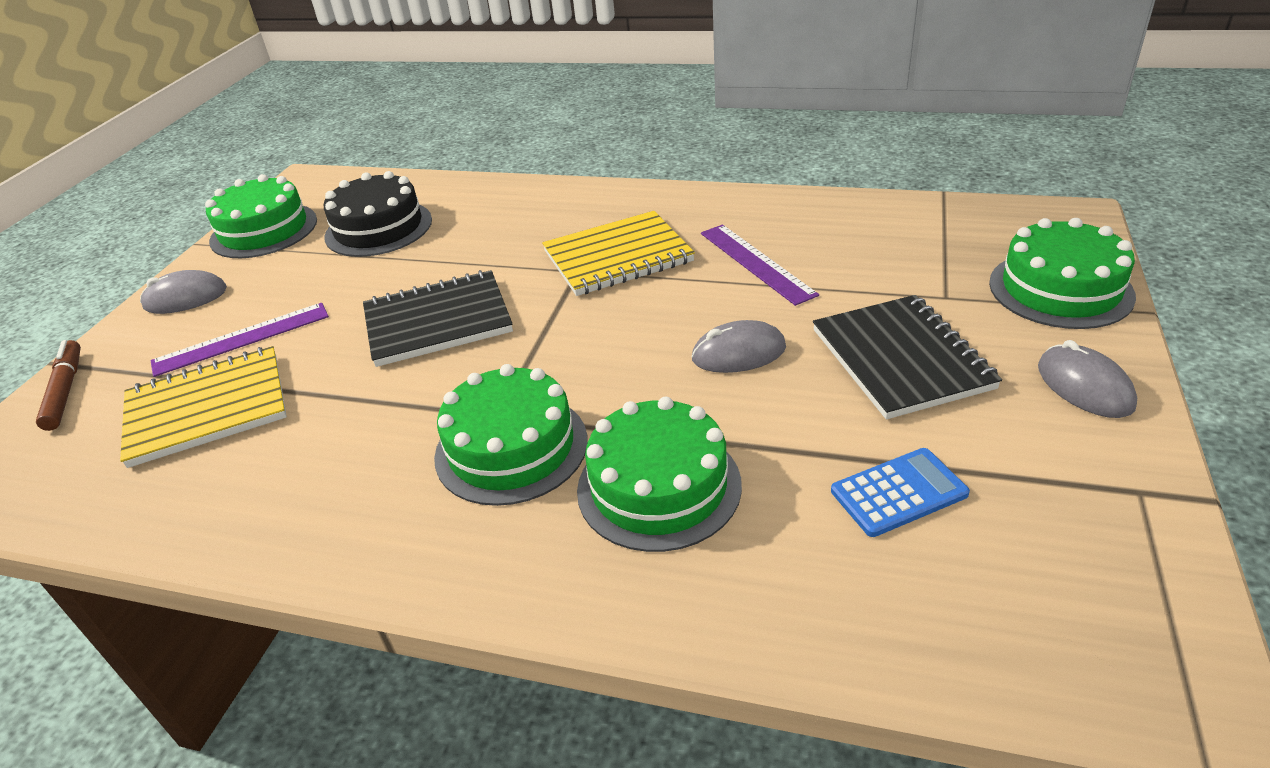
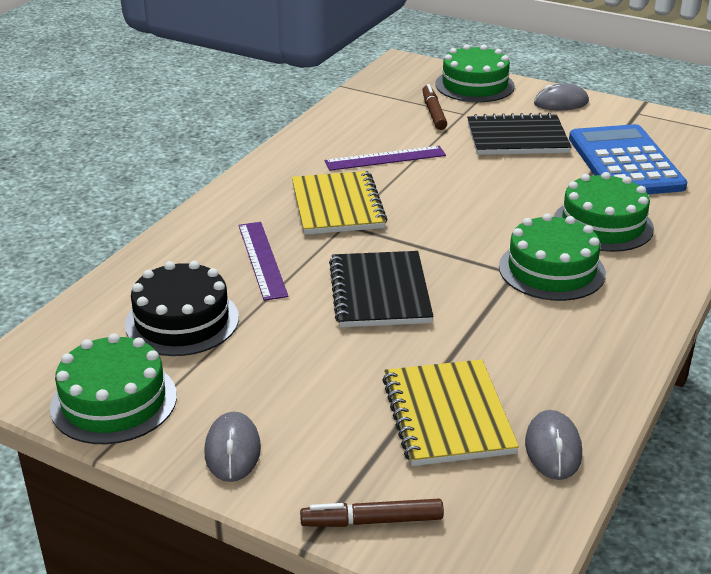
camera: 80 degrees left, 5 degrees down
(241, 339) = (342, 402): purple ruler -> purple ruler (262, 259)
(738, 353) = (487, 181): grey mouse -> grey mouse (553, 449)
(898, 492) = (625, 162): blue calculator -> blue calculator, size x2.06
(924, 272) = (433, 113): none -> brown marker

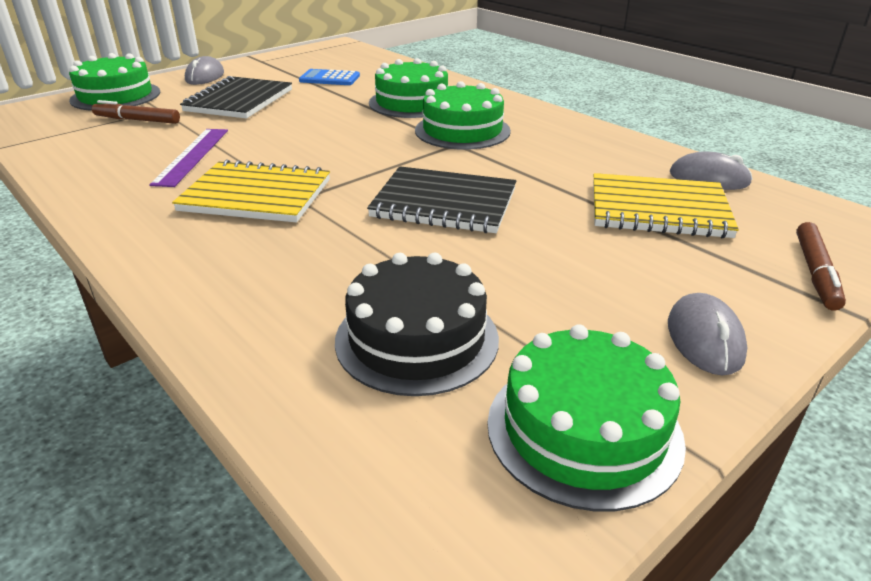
camera: 70 degrees left, 0 degrees up
(232, 450) = (704, 339): grey mouse -> grey mouse turned 75 degrees clockwise
(262, 259) = (322, 258): purple ruler -> none
(625, 162) = (329, 78): blue calculator -> blue calculator, size x0.48

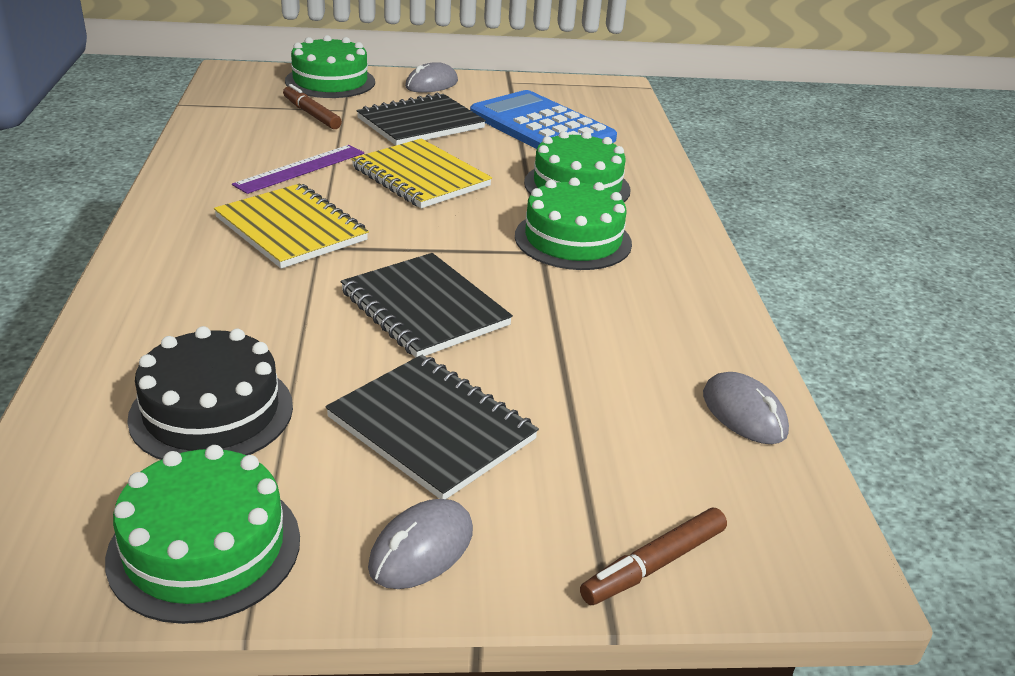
camera: 35 degrees right, 0 degrees up
(329, 78) = (541, 127): blue calculator -> blue calculator, size x2.06
(579, 268) = (431, 428): none -> black notebook
(658, 209) = (616, 416): yellow notebook -> yellow notebook (420, 177)

